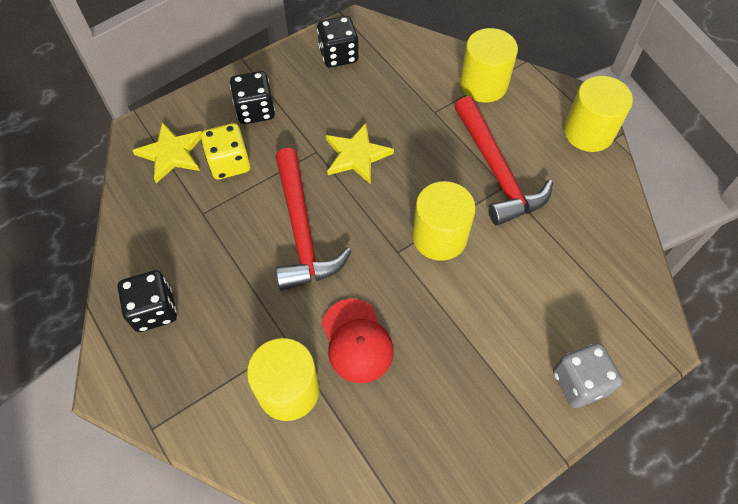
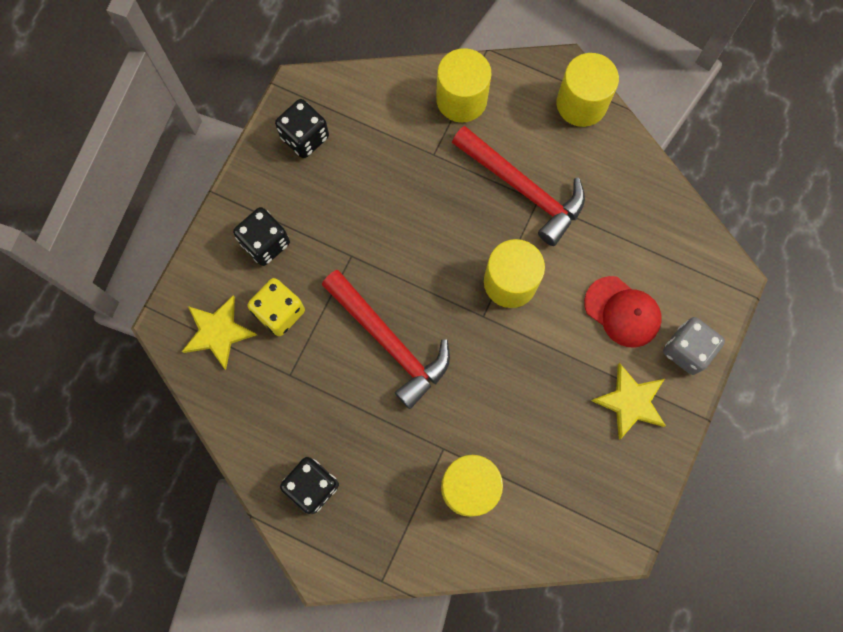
camera: 30 degrees left, 15 degrees up
(356, 155) = (391, 240): yellow star -> yellow star (630, 402)
(356, 341) = (497, 415): red cap -> red cap (622, 312)

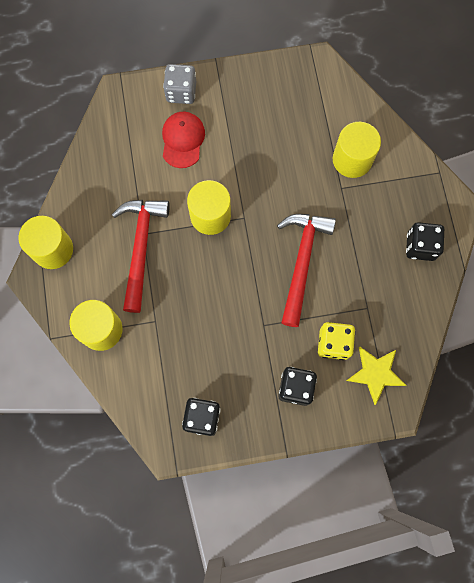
camera: 125 degrees left, 0 degrees up
(630, 402) = (235, 104): yellow star -> none

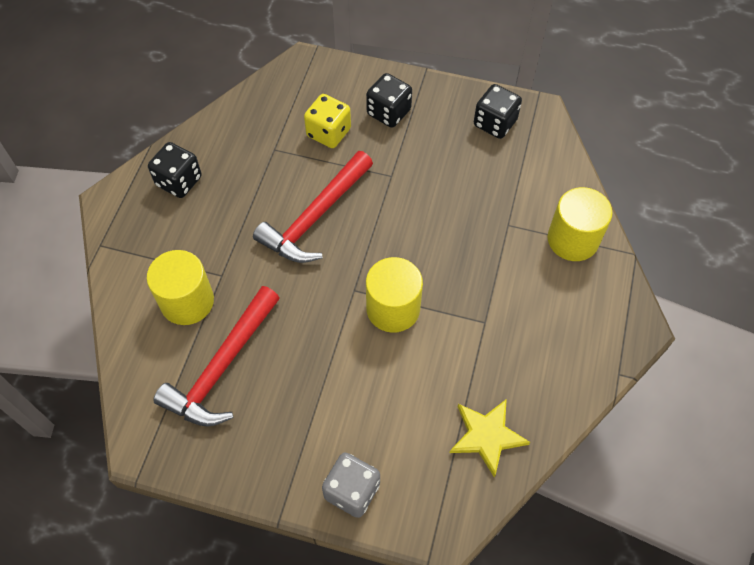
camera: 155 degrees left, 15 degrees down
(53, 249) = (605, 350): yellow cylinder -> none
(141, 247) = (493, 307): red hammer -> red hammer (222, 367)
(182, 140) = (382, 419): red cap -> none
(375, 373) = (303, 94): yellow star -> yellow star (487, 436)

